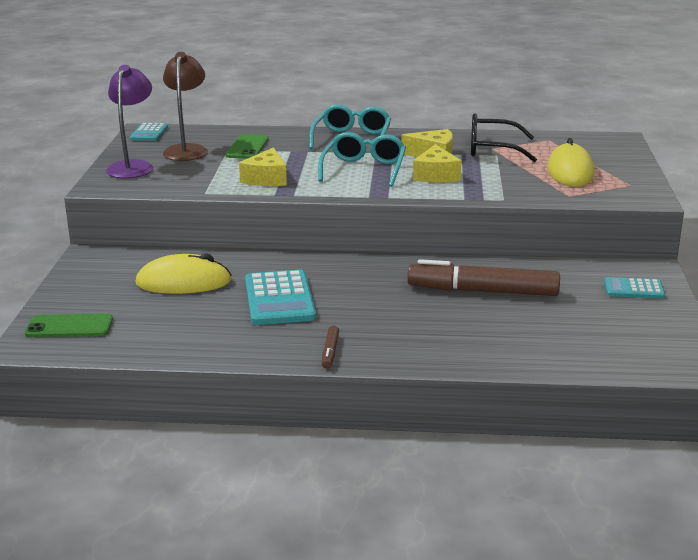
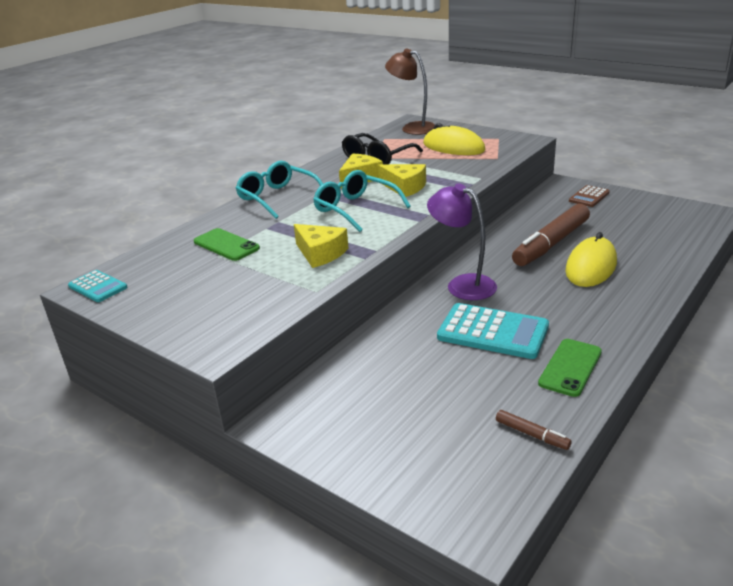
camera: 55 degrees left, 5 degrees up
(69, 326) = (452, 481): green phone -> green phone (570, 367)
(133, 166) = (184, 316): purple lamp -> purple lamp (462, 284)
(183, 282) = (409, 376): yellow mouse -> yellow mouse (591, 267)
(187, 150) = (184, 276): brown lamp -> brown lamp (412, 128)
(330, 352) = (614, 333): brown marker -> brown marker (531, 434)
(634, 289) = (589, 197): turquoise calculator -> brown calculator

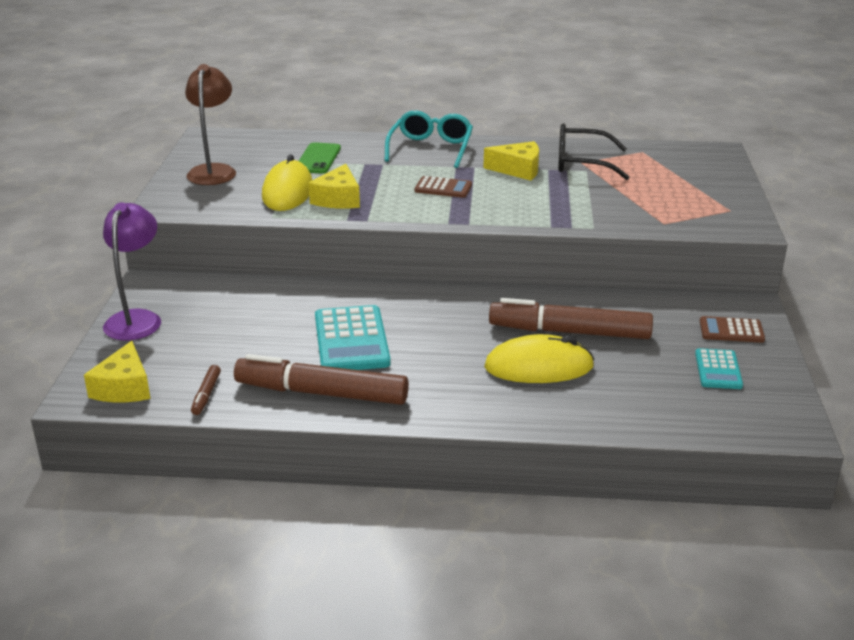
camera: 55 degrees right, 0 degrees up
(98, 287) = (212, 139): turquoise calculator -> turquoise calculator (718, 370)
(356, 209) = (443, 188): turquoise glasses -> brown calculator
(404, 187) = (520, 196): yellow cheese -> yellow cheese (124, 387)
(412, 128) = (696, 157): brown lamp -> brown lamp (213, 171)
(453, 147) = (665, 192): yellow mouse -> yellow mouse (287, 192)
(462, 284) = (426, 303): purple lamp -> purple lamp (137, 319)
(570, 367) = (322, 393): green phone -> brown marker

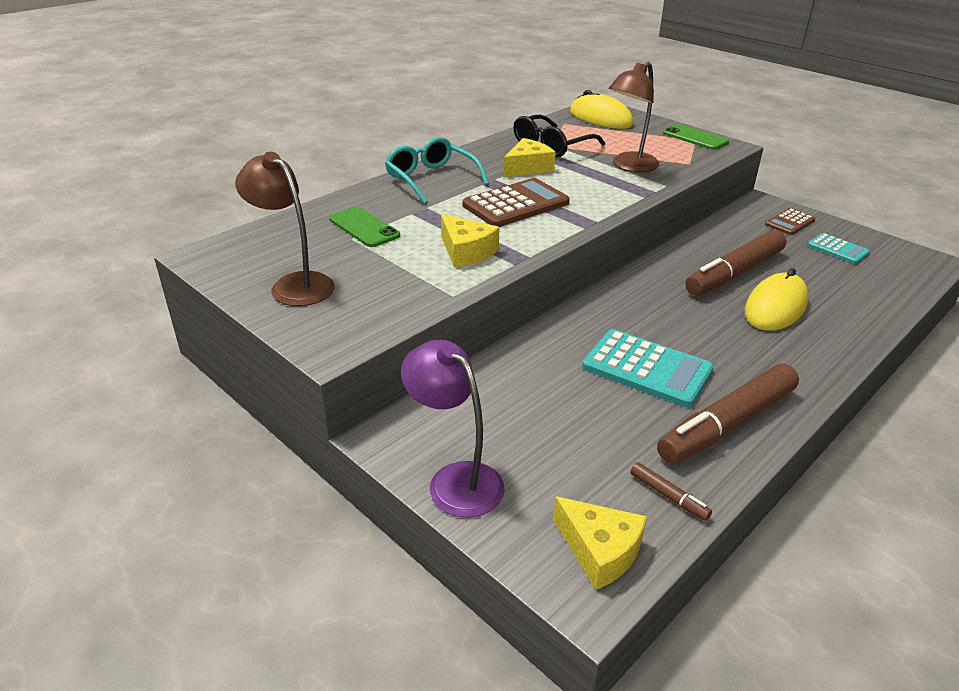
camera: 50 degrees left, 5 degrees up
(287, 192) = (411, 267): yellow mouse -> yellow mouse (600, 118)
(443, 188) = (515, 204): brown calculator -> brown calculator, size x1.76
(604, 202) = (629, 166): none -> brown lamp
(735, 208) = (695, 138): none -> green phone

